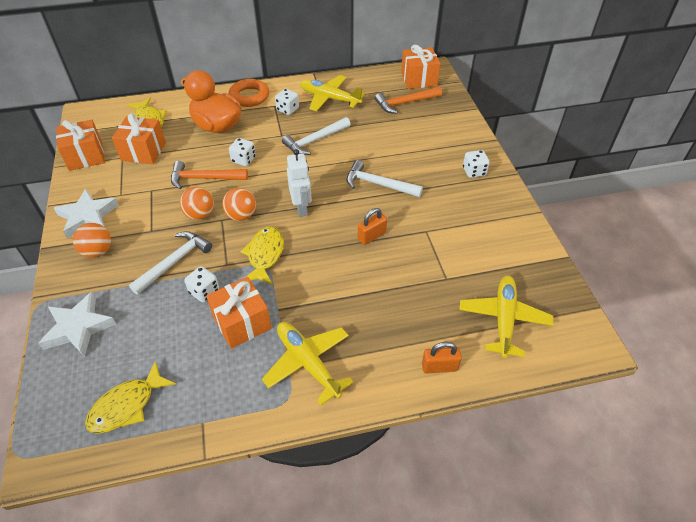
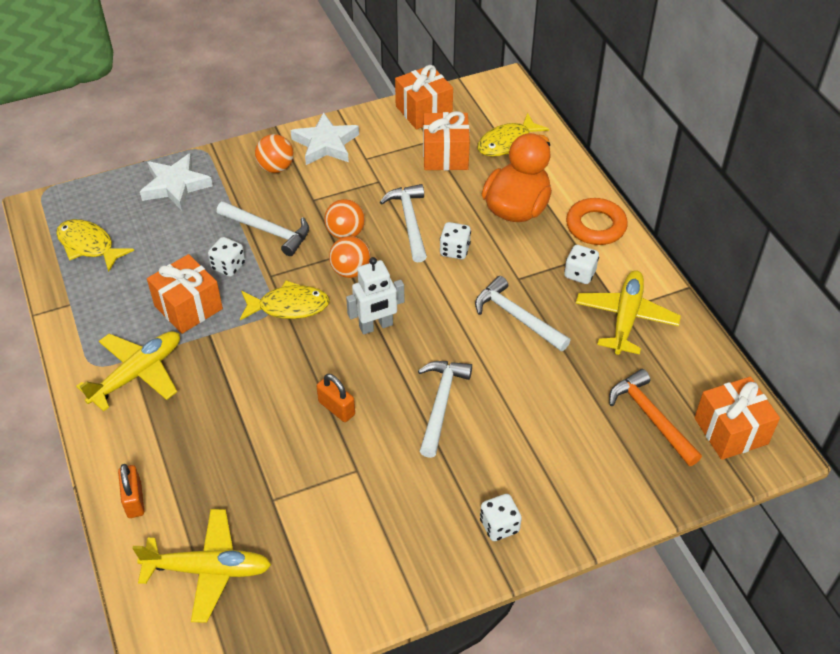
camera: 80 degrees right, 0 degrees up
(204, 178) = (410, 221): orange hammer -> white hammer

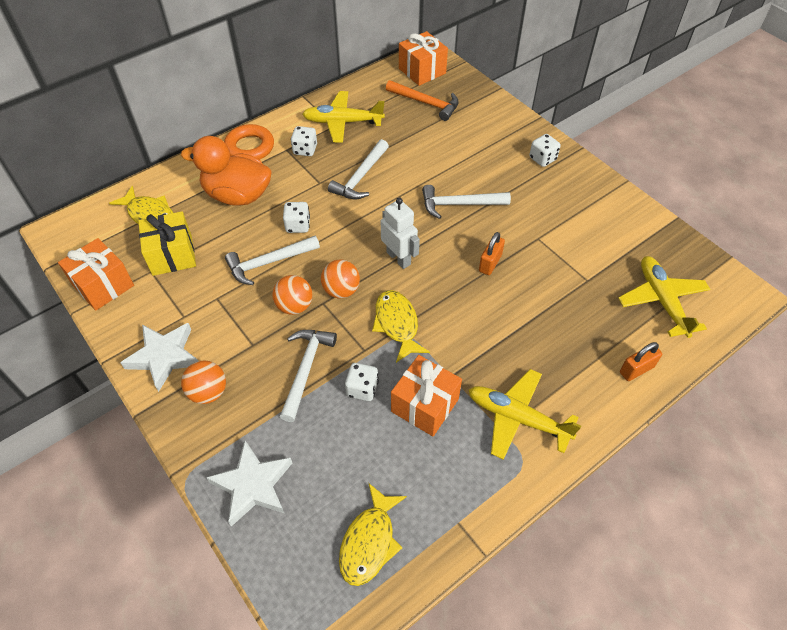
camera: 105 degrees left, 5 degrees up
(445, 155) = (172, 255): orange gift -> yellow gift
(651, 417) = (426, 103): orange hammer -> orange hammer turned 105 degrees counterclockwise

